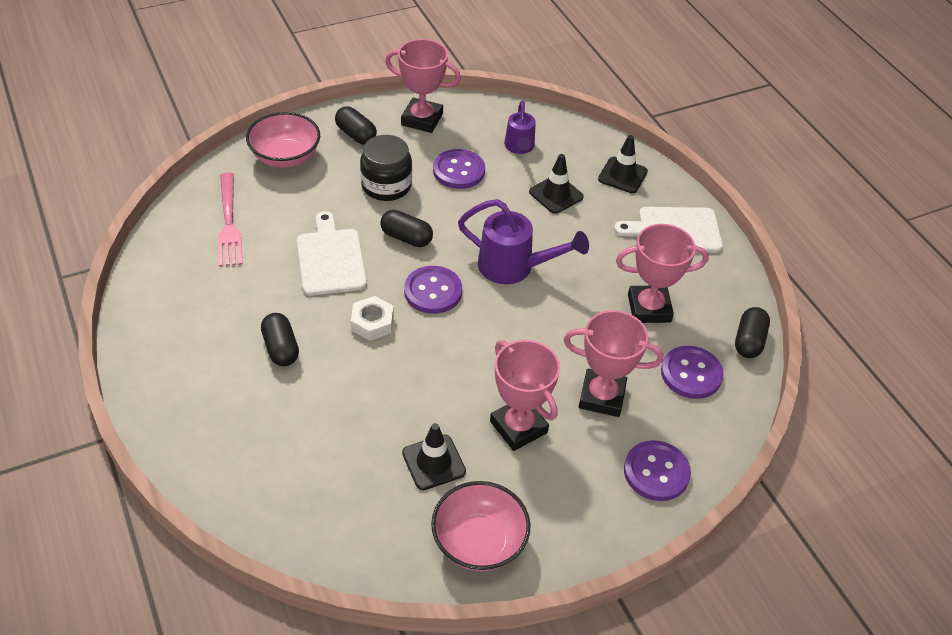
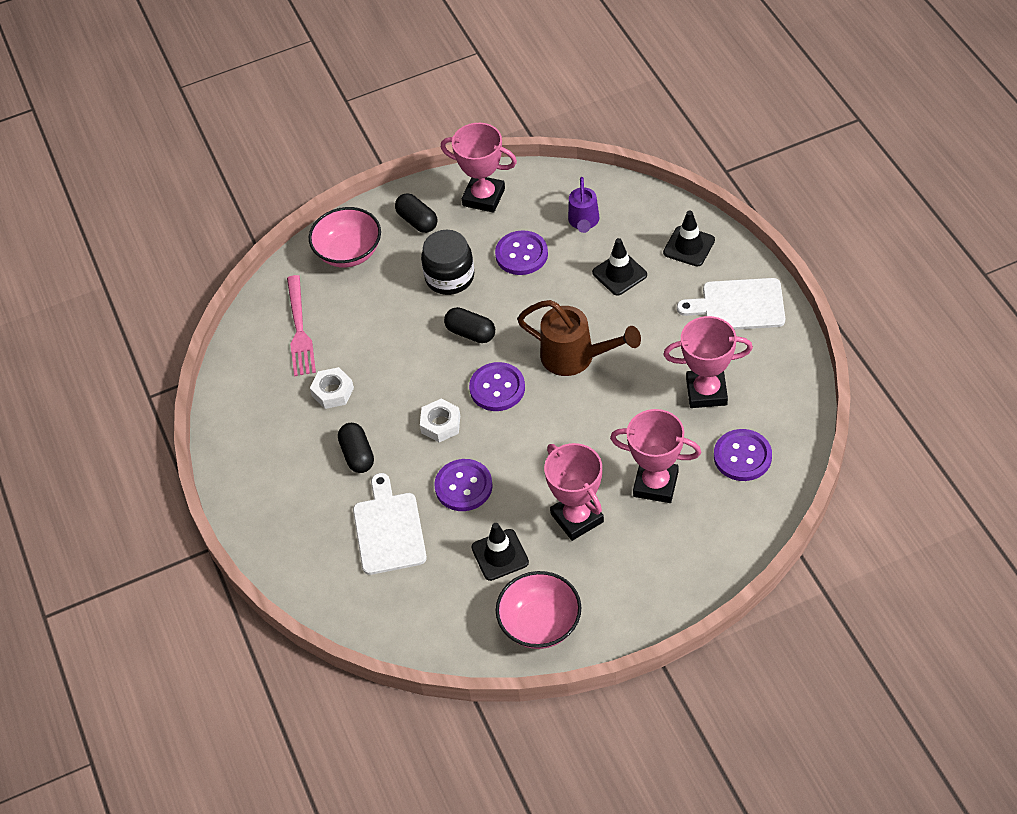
camera: 10 degrees right, 5 degrees up
(259, 284) = (332, 392): none -> white nut
(330, 259) = (398, 361): white cutting board -> white cutting board (388, 529)
(514, 267) = (575, 357): purple watering can -> brown watering can
(656, 472) = (702, 553): purple button -> purple button (463, 486)
(748, 341) = (802, 420): black capsule -> none

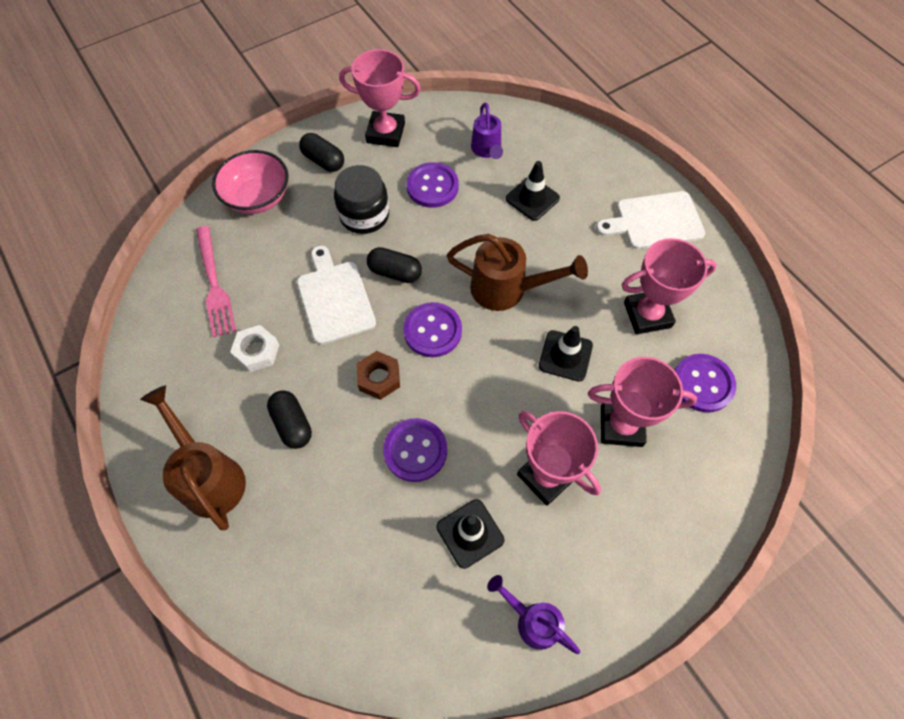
camera: 15 degrees left, 10 degrees up
(281, 489) = (209, 476): none -> brown watering can
(388, 529) = (338, 515): white cutting board -> white cutting board (334, 298)
(440, 424) = (379, 378): white nut -> brown nut
(540, 624) = (532, 620): pink bowl -> purple watering can
(689, 246) = (592, 166): black traffic cone -> black traffic cone (565, 356)

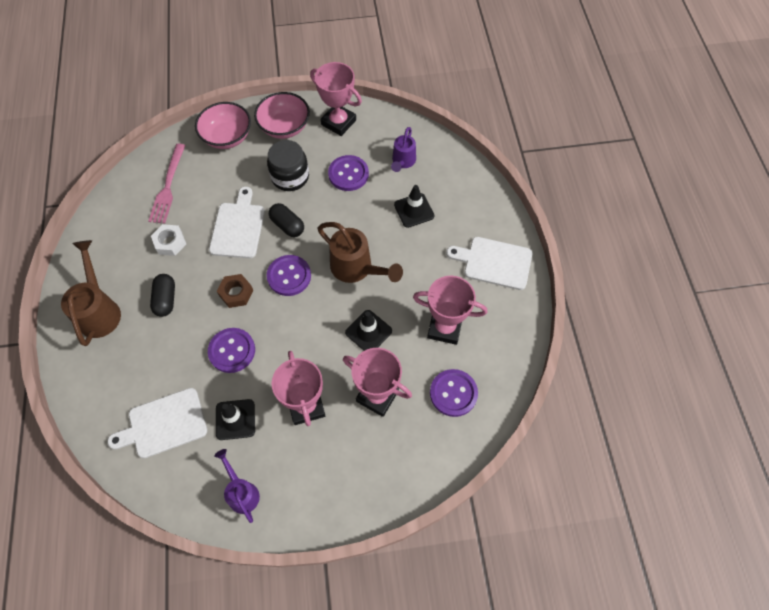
camera: 25 degrees right, 0 degrees up
(323, 161) = (285, 127): black capsule -> pink bowl
(382, 583) = (164, 424): none -> white cutting board

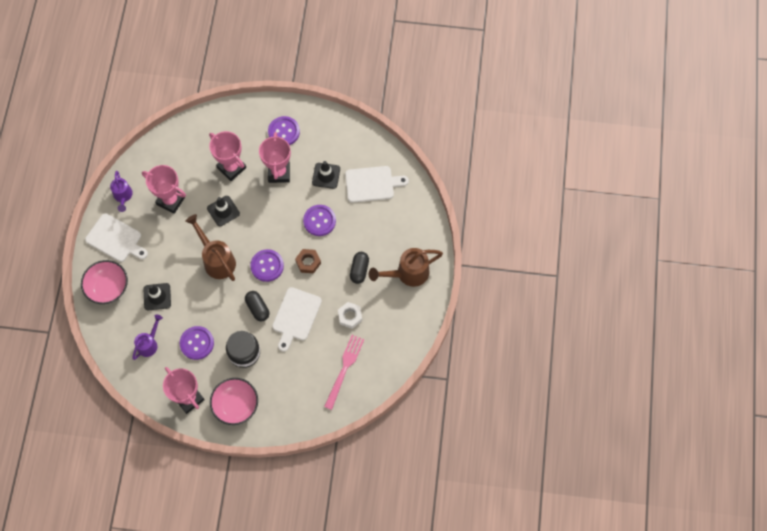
camera: 165 degrees left, 5 degrees up
(99, 310) = (408, 273): brown watering can -> brown watering can turned 60 degrees clockwise
(227, 137) = (287, 407): pink bowl -> pink bowl (108, 287)
(242, 492) = (330, 133): purple watering can -> purple watering can (123, 196)
(453, 393) = (182, 157): purple button -> purple button (284, 132)

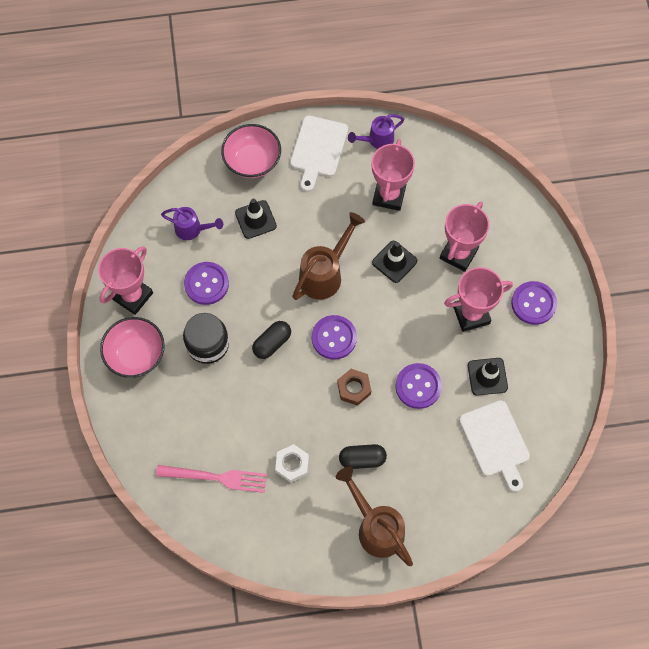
camera: 75 degrees right, 0 degrees up
(296, 316) = (273, 394): white cutting board -> none

